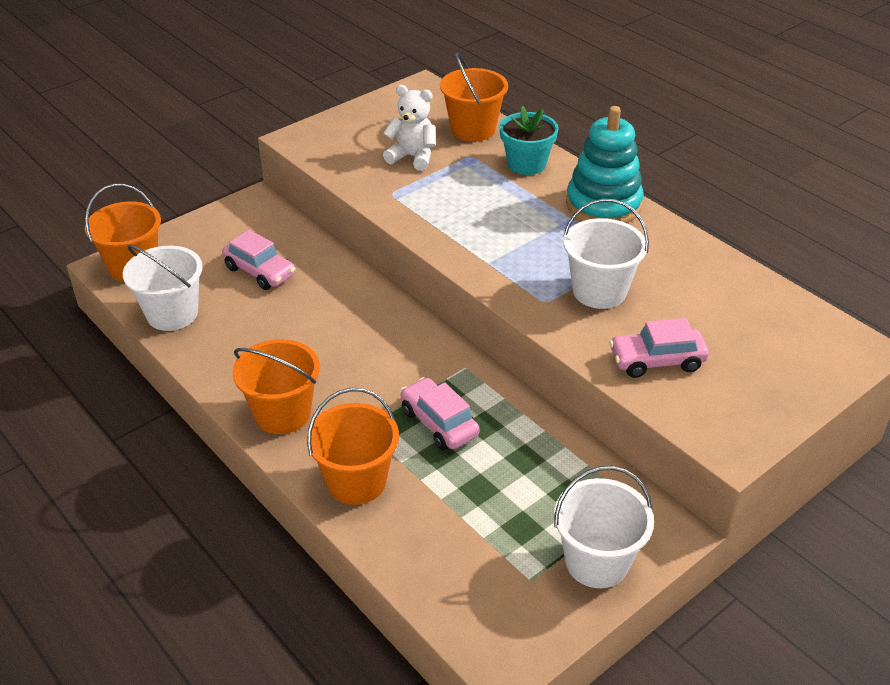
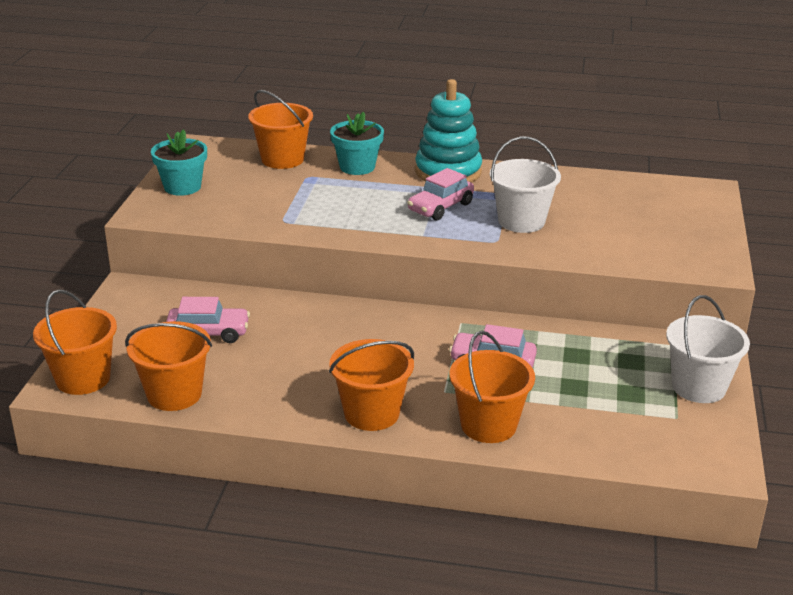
camera: 40 degrees left, 10 degrees down
(172, 314) = (174, 394): white bucket -> orange bucket
(358, 124) = (182, 187): none -> turquoise flower pot
(412, 157) = (262, 192): white teddy bear -> none
(656, 361) = (613, 244): pink car -> pink car (440, 207)

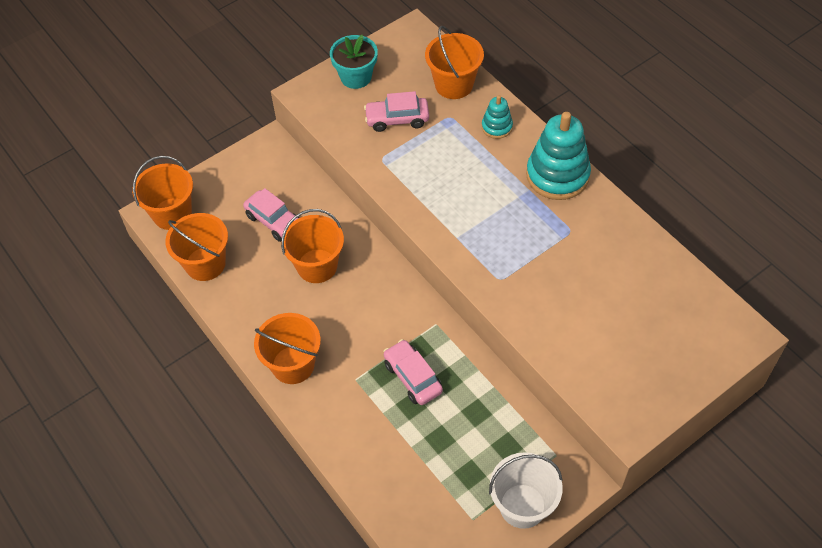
camera: 45 degrees right, 25 degrees up
(357, 167) = (497, 127): turquoise flower pot -> turquoise stacking toy
(440, 207) = (504, 214): pink car -> pink car (397, 119)
(488, 425) = (348, 429): orange bucket -> orange bucket (317, 266)
(521, 221) = (544, 270): white bucket -> none

